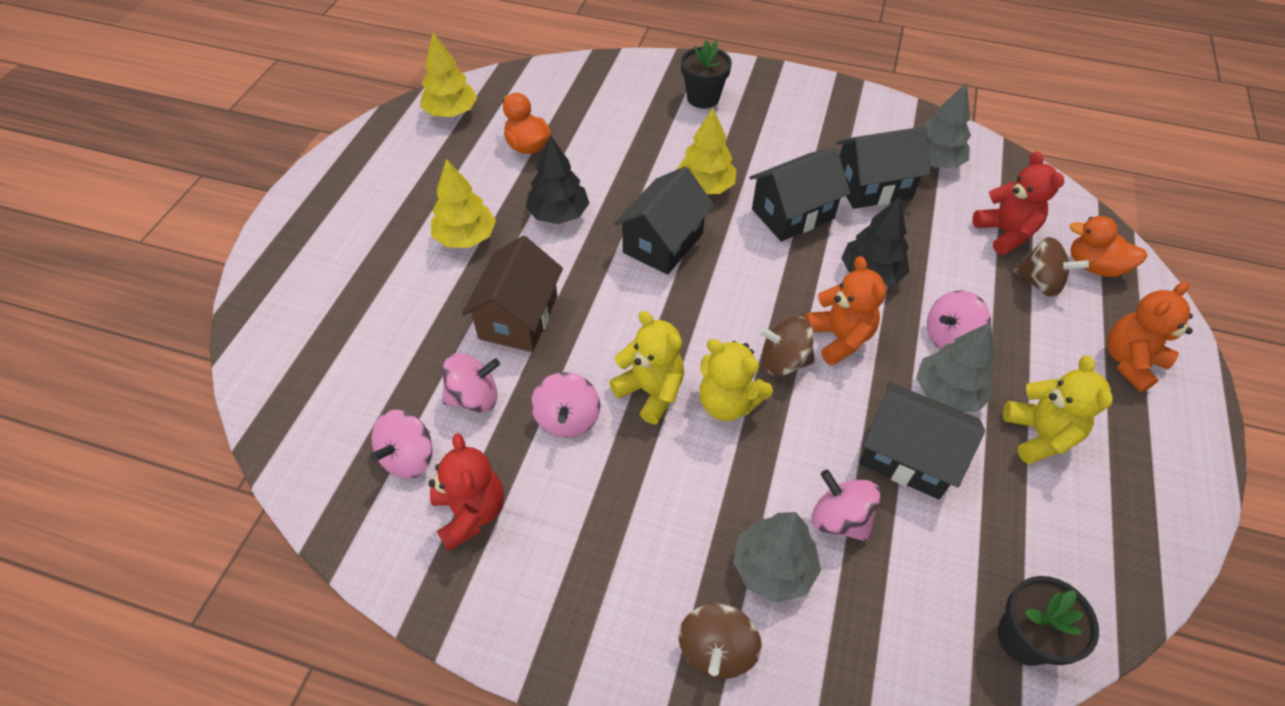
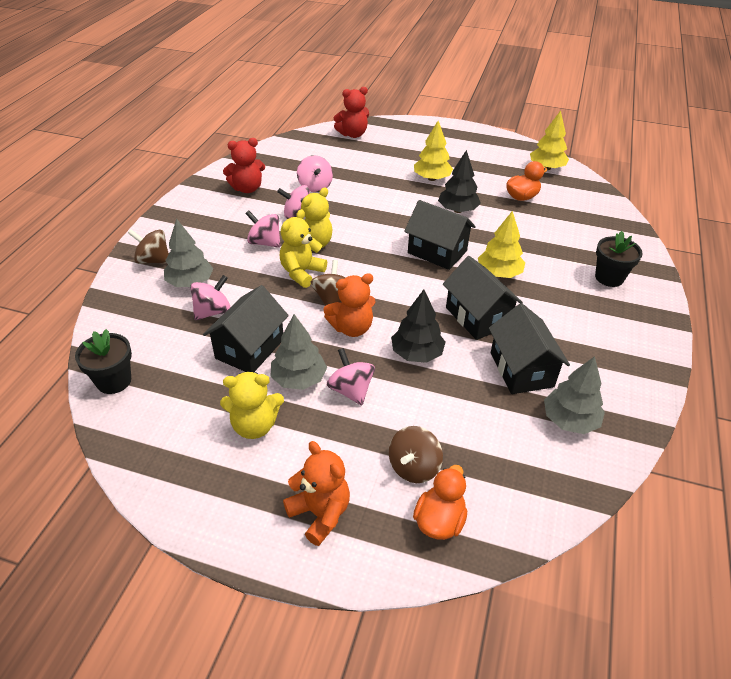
camera: 90 degrees right, 10 degrees down
(409, 457) = (281, 171): pink spinning top -> pink spinning top (265, 242)
(518, 318) = (369, 198): brown house -> none
(1005, 233) = (476, 456): red teddy bear -> red teddy bear (353, 134)

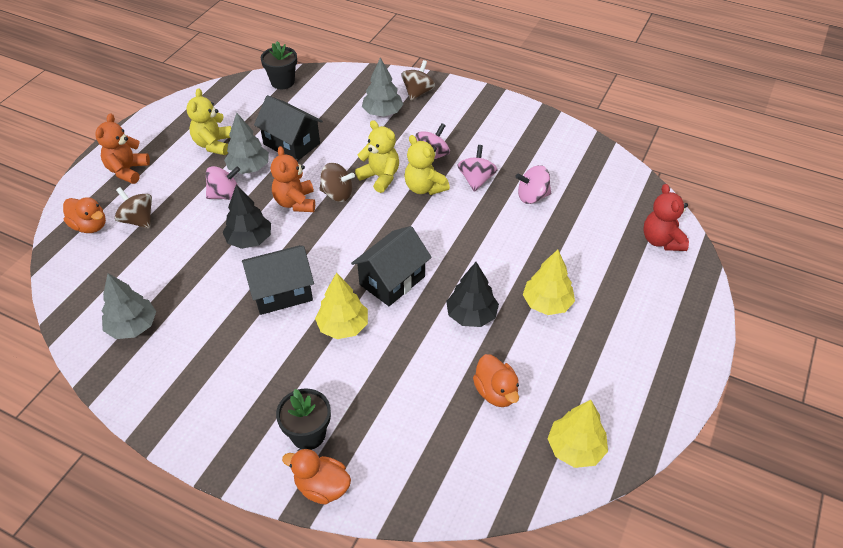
camera: 100 degrees right, 5 degrees up
(213, 311) = (342, 125): pink spinning top -> none
(247, 188) = (530, 146): red teddy bear -> none
(320, 513) = (127, 171): orange teddy bear -> orange teddy bear turned 135 degrees clockwise
(521, 369) = (202, 308): black house -> none
(644, 265) = (322, 487): none -> orange duck

